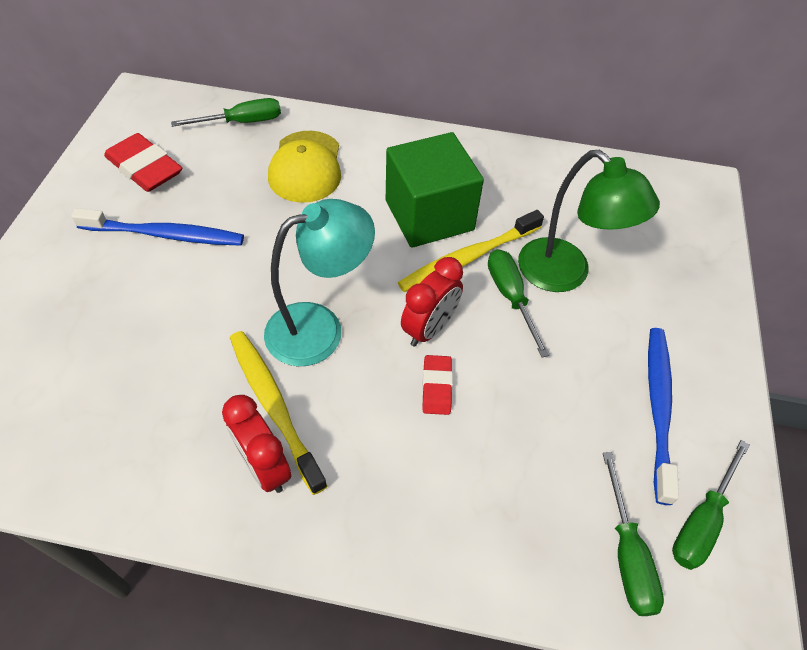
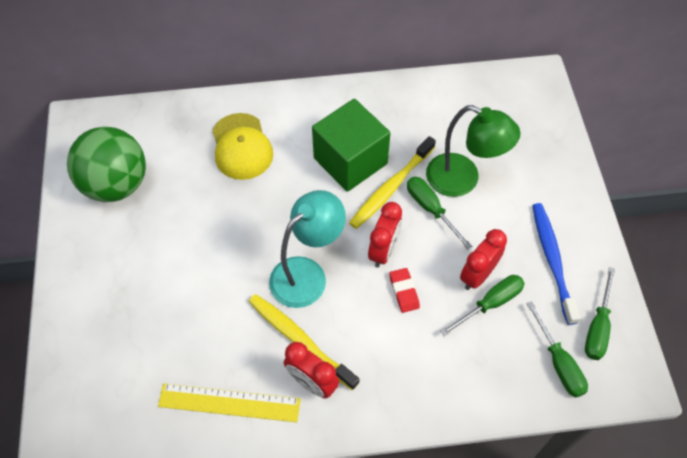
camera: 15 degrees left, 5 degrees up
(145, 168) = (116, 184): red eraser -> green ball
(145, 458) = (229, 403): none -> yellow ruler
(165, 235) = (161, 236): blue toothbrush -> none
(242, 122) = (173, 121): green screwdriver -> green screwdriver (490, 303)
(545, 396) = (477, 275): none -> red clock

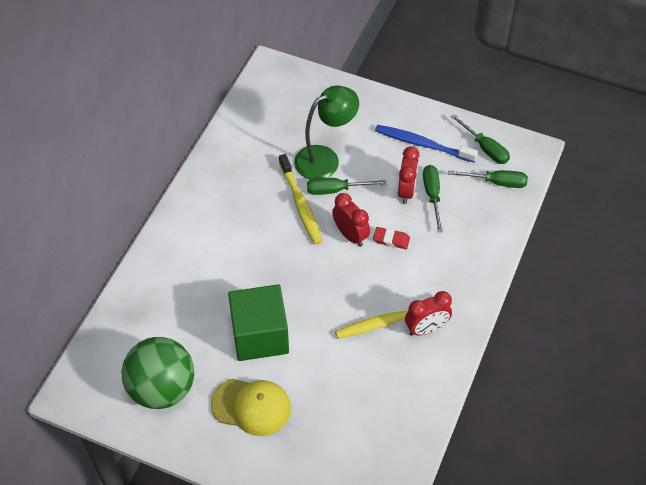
camera: 60 degrees left, 5 degrees down
(229, 403) = (410, 388): yellow ruler -> none
(241, 147) = (191, 283): yellow cap -> yellow cap (251, 407)
(307, 274) = (338, 292): turquoise lamp -> none
(350, 161) = (258, 217): green cube -> green cube (260, 335)
(477, 275) = (406, 191): red clock -> red clock turned 150 degrees counterclockwise

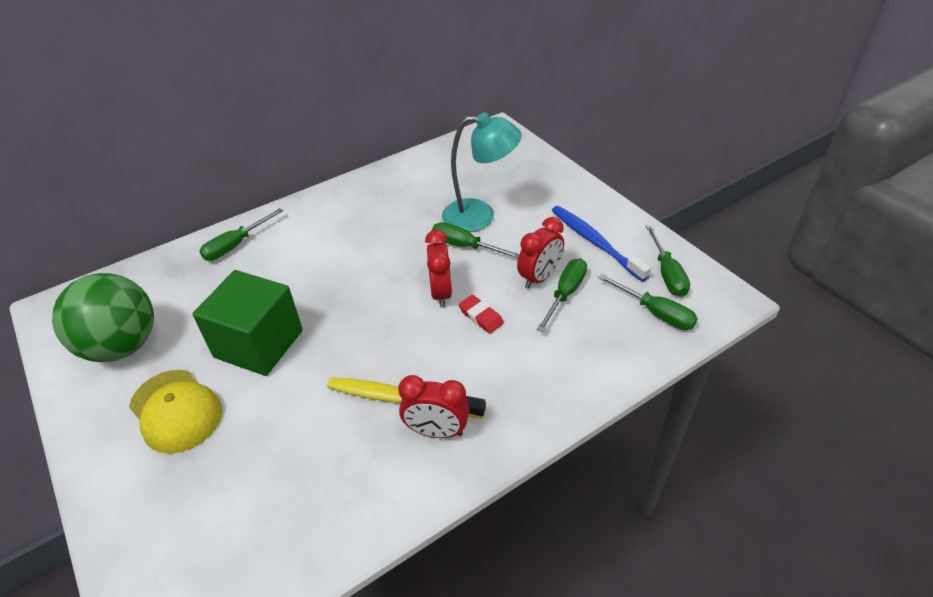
camera: 35 degrees right, 10 degrees down
(160, 272) = (236, 245): none -> green screwdriver
(300, 204) = (418, 244): yellow toothbrush -> none
(325, 159) = (480, 216): green lamp -> turquoise lamp

